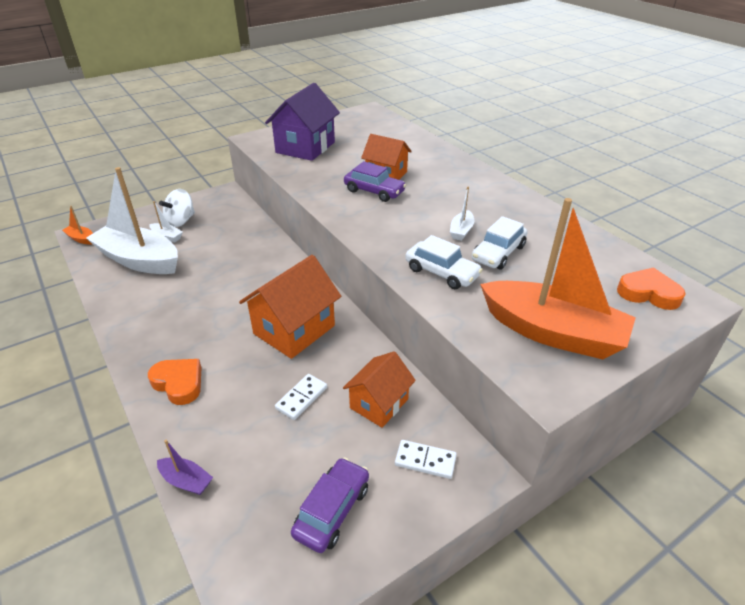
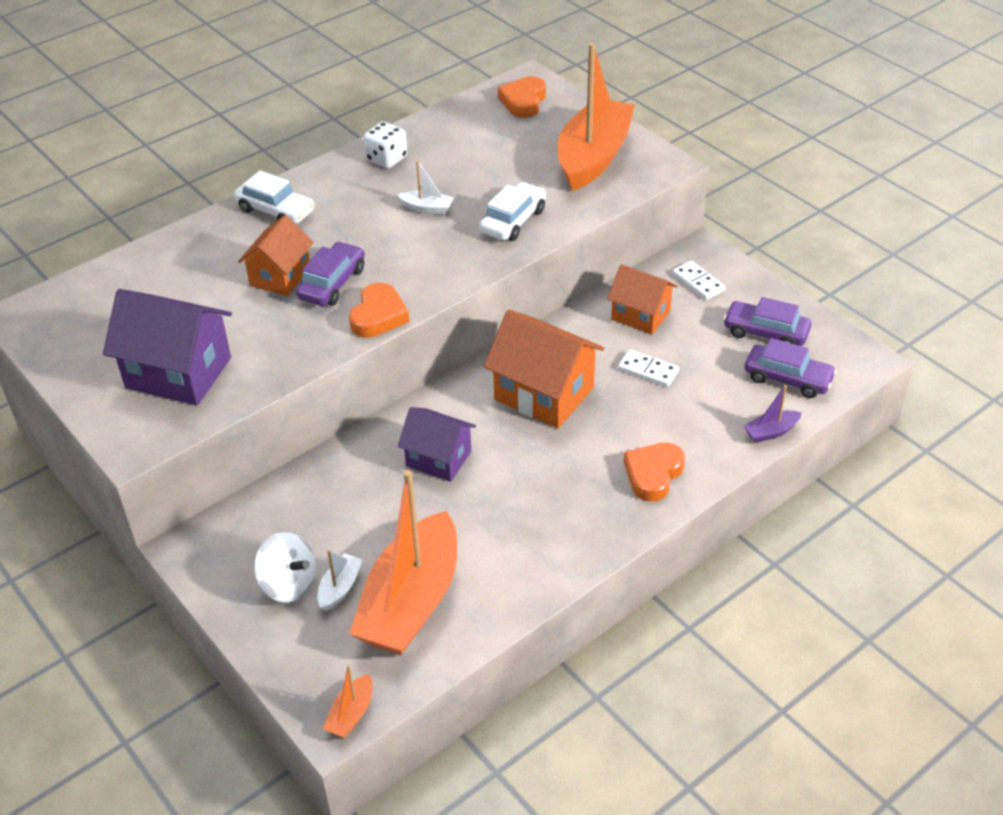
camera: 95 degrees left, 5 degrees up
(139, 260) = (411, 602): white boat -> orange boat
(186, 481) = (770, 432): purple boat -> purple boat turned 135 degrees counterclockwise
(249, 275) = (438, 458): none -> purple house
(254, 516) = (787, 378): none -> purple car
(334, 207) = (378, 316): none -> orange heart
(425, 461) = (698, 282): white domino -> white domino turned 45 degrees counterclockwise
(498, 253) = (470, 183): white car -> white car (276, 210)
(530, 215) = (386, 159): none -> white dice

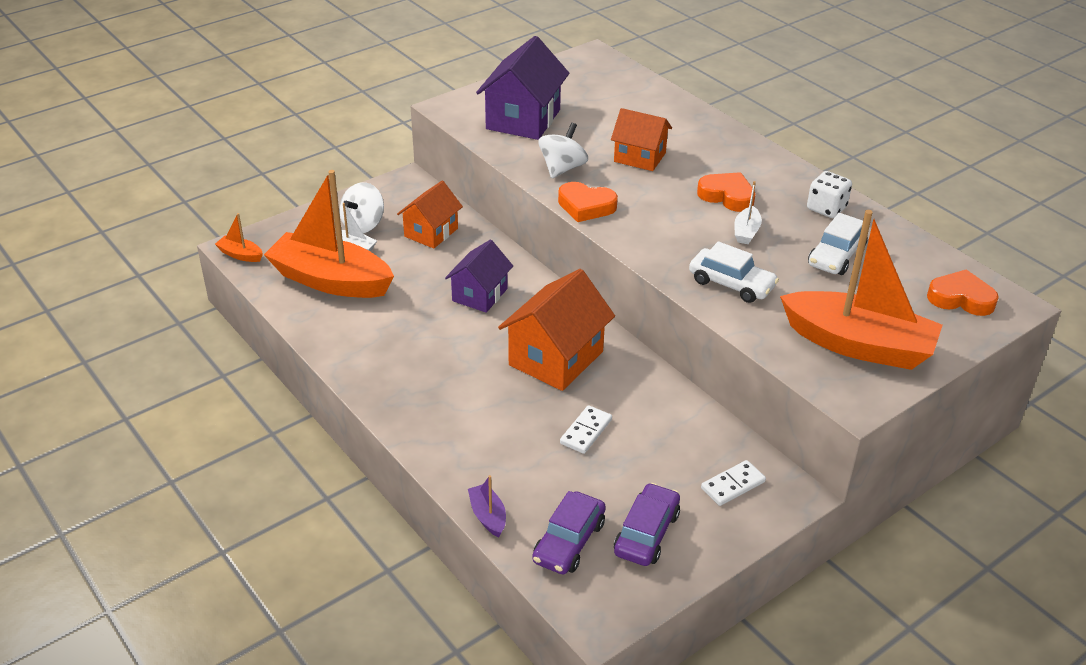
camera: 90 degrees right, 5 degrees down
(276, 210) = (733, 151): white car -> white car (836, 256)
(298, 336) = (562, 168): none -> white spinning top
(332, 283) = (630, 182): purple car -> none
(640, 315) = (673, 433): orange house -> orange house (431, 232)
(653, 474) = (441, 423): orange heart -> orange heart (727, 196)

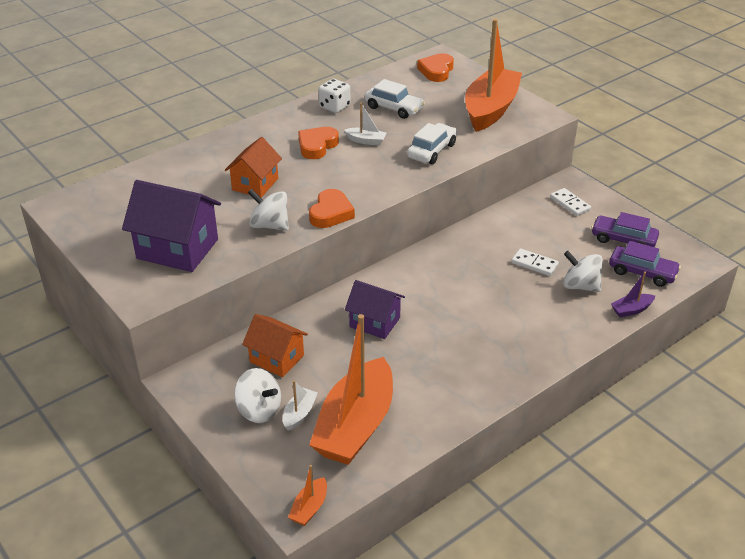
camera: 90 degrees left, 0 degrees up
(539, 471) = (580, 286): none -> white spinning top
(556, 358) = (455, 278): orange house -> none

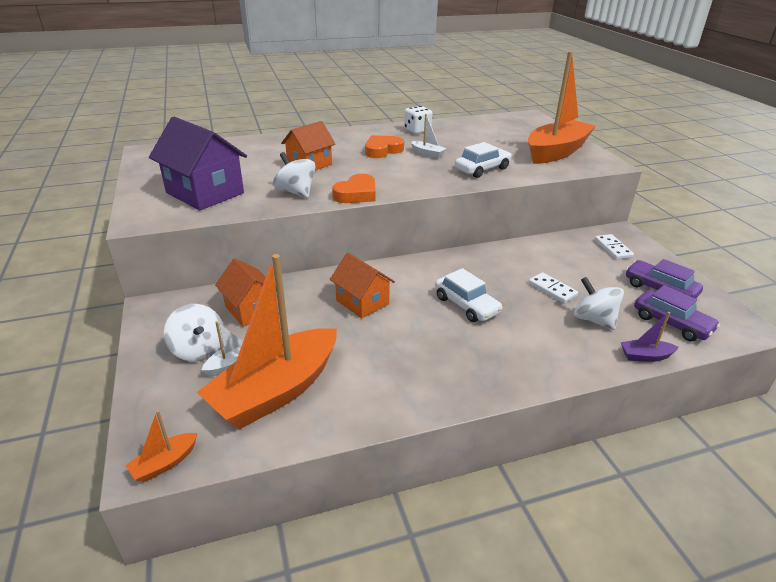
camera: 20 degrees right, 5 degrees down
(375, 322) = (362, 302): purple house -> orange house
(394, 108) = (467, 138): white car -> white car (466, 305)
(436, 71) = (521, 123): orange heart -> none

